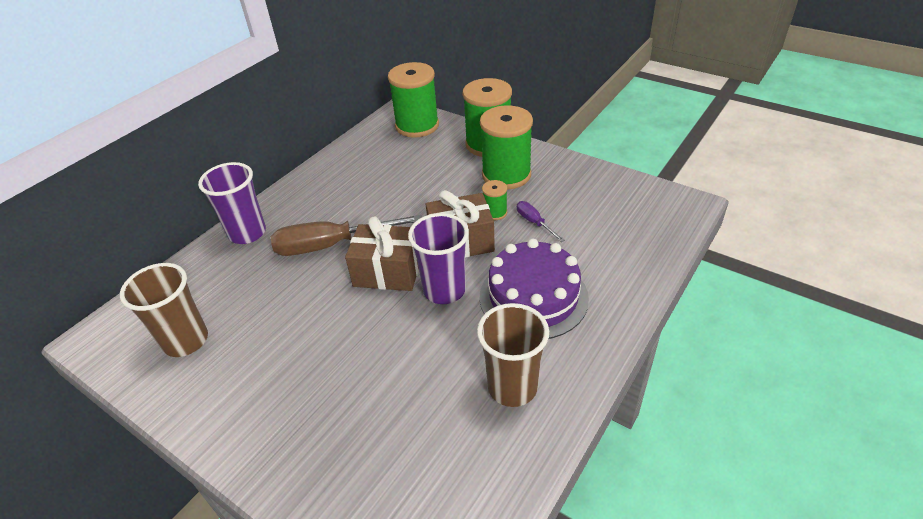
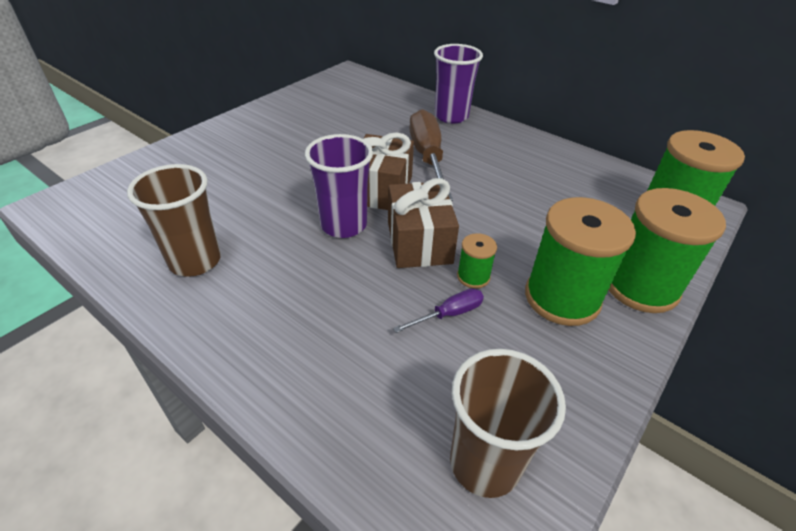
camera: 90 degrees right, 0 degrees up
(186, 341) = (332, 101): brown cup -> brown cup (484, 463)
(533, 297) = (309, 293): purple cake -> none

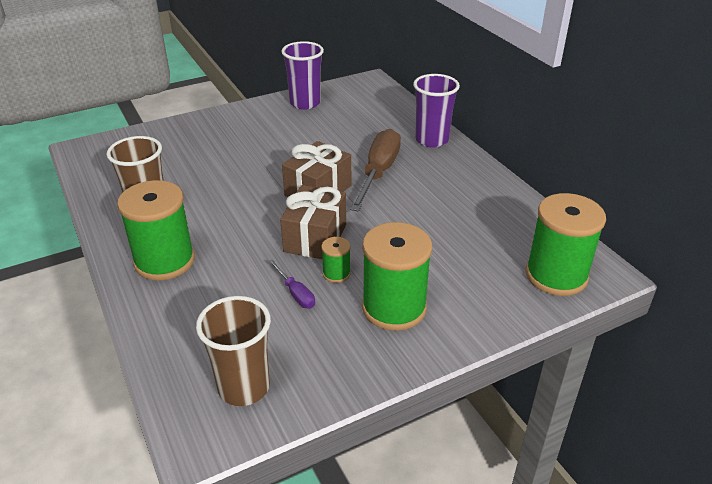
camera: 25 degrees right, 5 degrees down
(343, 225) = (267, 211): purple cup -> purple cup (305, 103)
(449, 314) = (295, 293): purple screwdriver -> purple screwdriver turned 60 degrees clockwise
(640, 286) = (470, 319): green spool -> green spool (164, 261)

